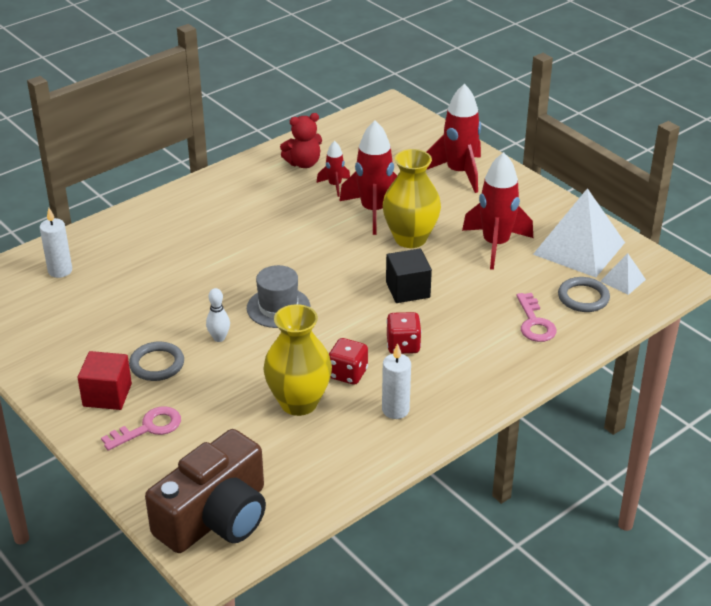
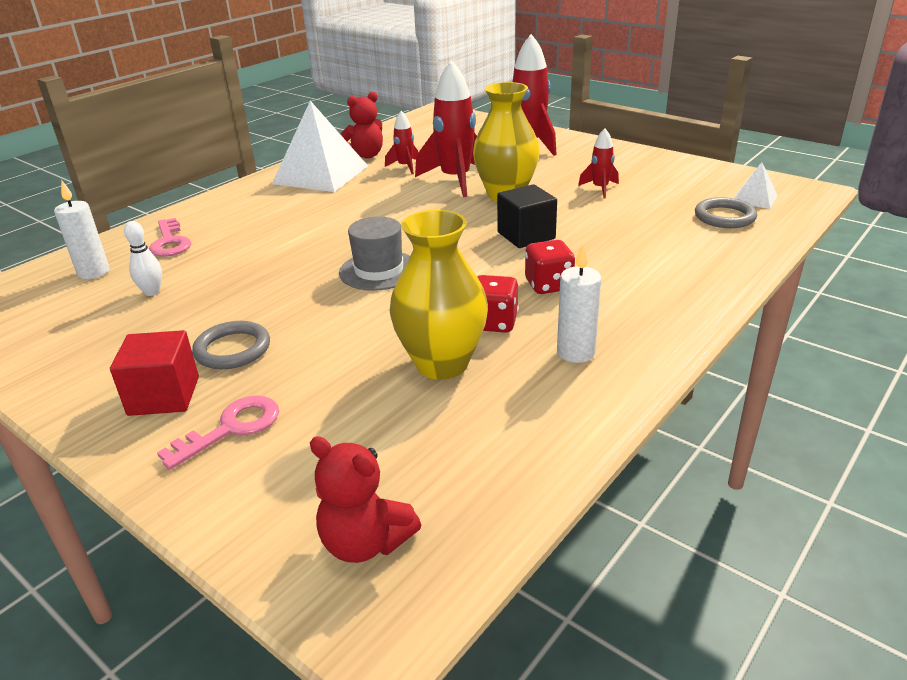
camera: 10 degrees left, 5 degrees down
(215, 517) = (365, 542): brown camera -> red teddy bear
(219, 338) = (312, 310): white bowling pin -> white bowling pin (152, 292)
(495, 245) = (600, 189): red rocket -> red rocket, size x0.51
(534, 323) = (688, 244): pink key -> pink key (170, 242)
(579, 248) = (688, 181): white pyramid -> white pyramid (320, 174)

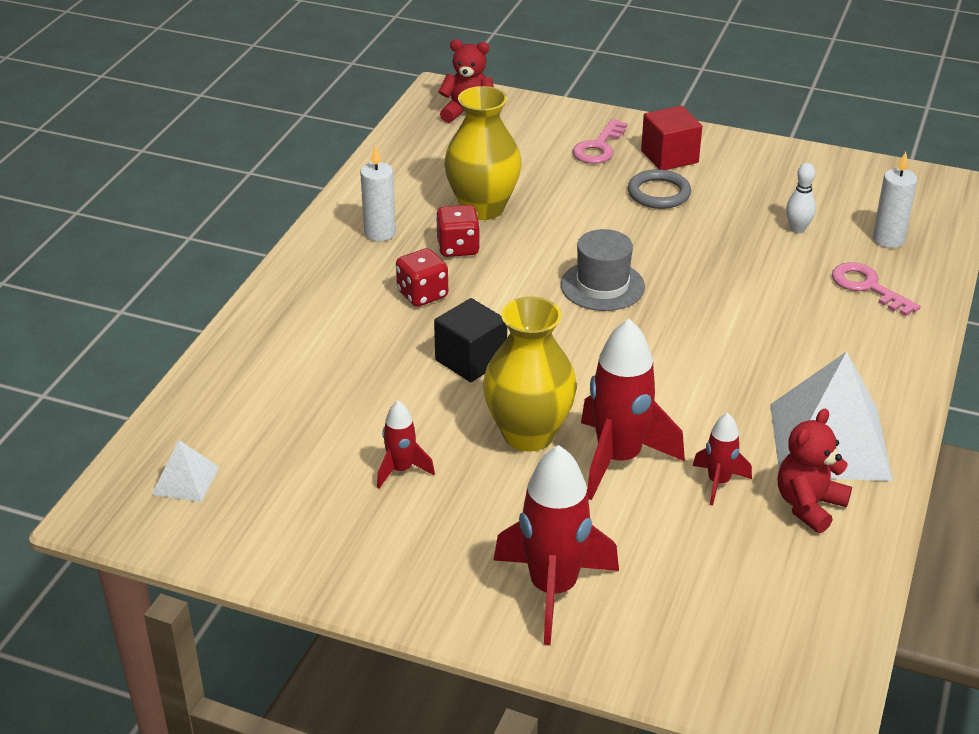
camera: 160 degrees right, 5 degrees up
(724, 217) = (232, 432): grey ring -> none

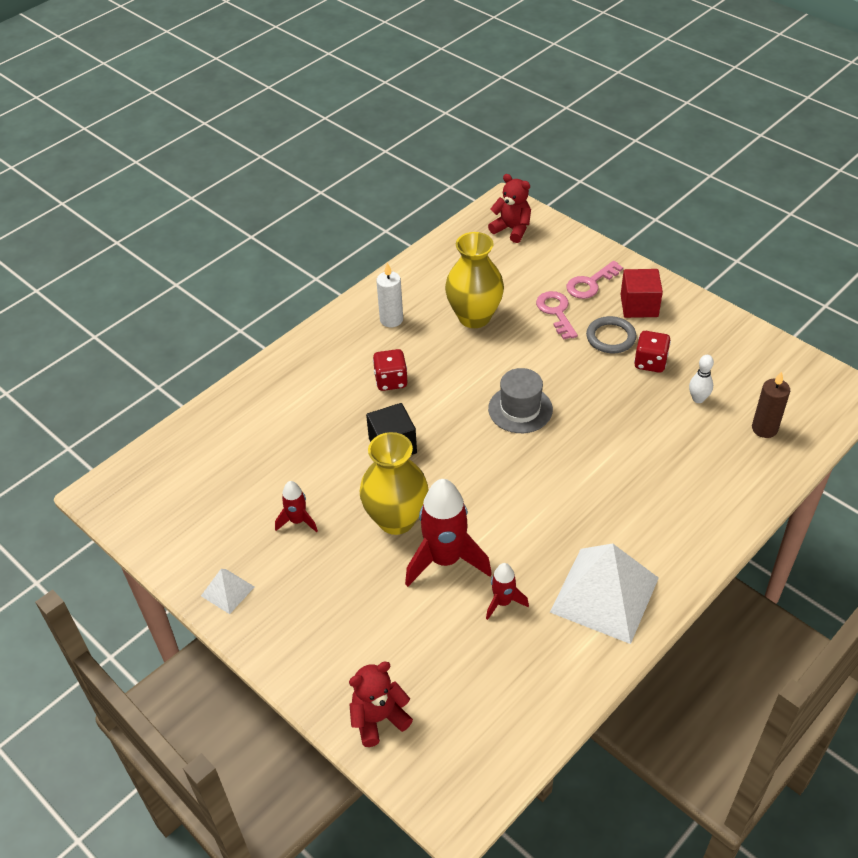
camera: 25 degrees right, 10 degrees up
(185, 480) = (162, 485): white pyramid -> white pyramid (227, 591)
(458, 248) = (437, 347): red dice -> red dice (650, 362)
(553, 589) = (341, 649): red rocket -> none
(809, 505) = (555, 643): red teddy bear -> red teddy bear (378, 718)
(867, 287) = (720, 468): pink key -> pink key (556, 312)
(888, 239) = (764, 428): white candle -> brown candle

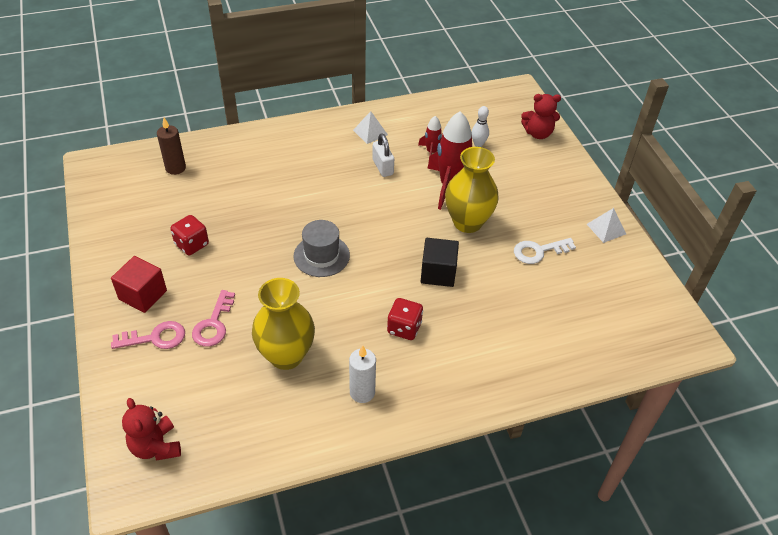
camera: 155 degrees left, 0 degrees up
(297, 521) = (538, 251): red rocket -> white key
(545, 547) = (382, 167): none -> white padlock
(604, 595) = (370, 132): white pyramid -> white pyramid, size x0.46
(611, 337) = (196, 279): grey ring -> none
(698, 399) = (192, 204): white bowling pin -> white bowling pin (478, 144)

